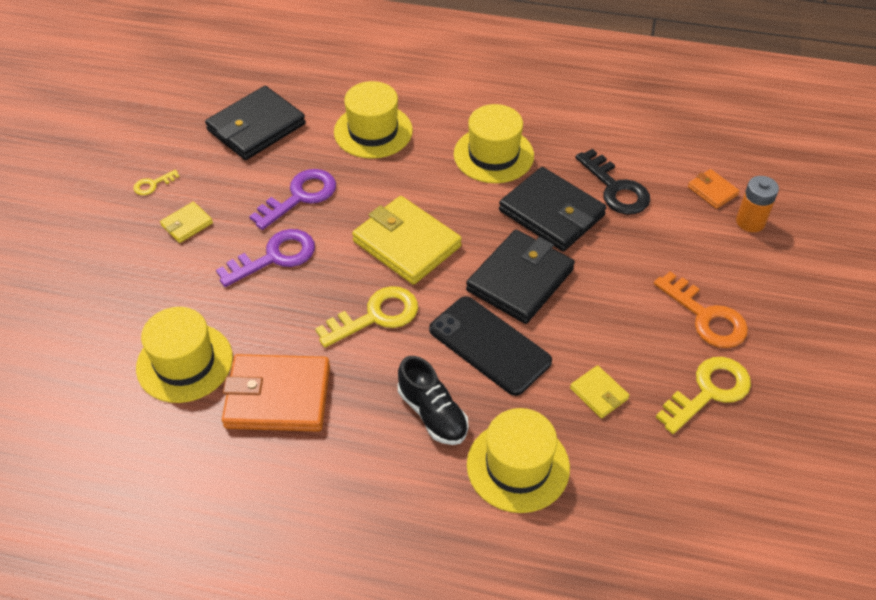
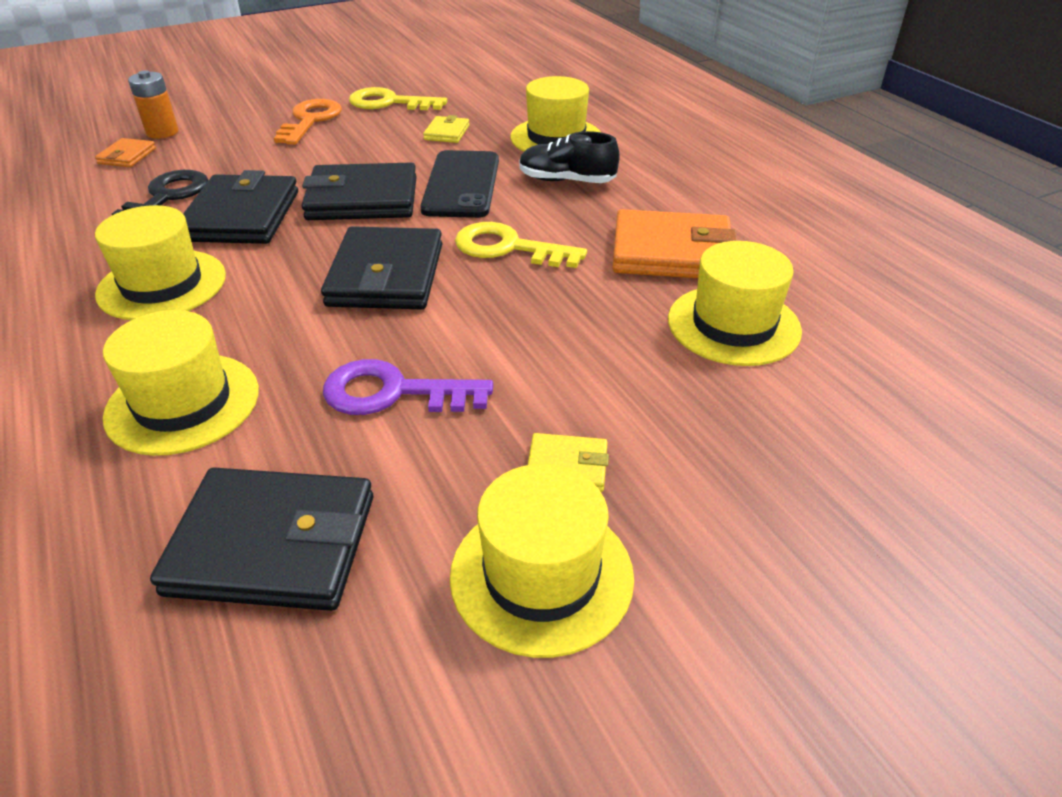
camera: 130 degrees left, 10 degrees down
(153, 184) = (541, 575): yellow key -> yellow hat
(275, 257) = (519, 352): purple key -> none
(278, 396) = (671, 252): orange wallet -> orange wallet turned 45 degrees counterclockwise
(406, 244) = (386, 275): yellow wallet -> black wallet
(432, 413) = (566, 181): black shoe -> black shoe turned 90 degrees counterclockwise

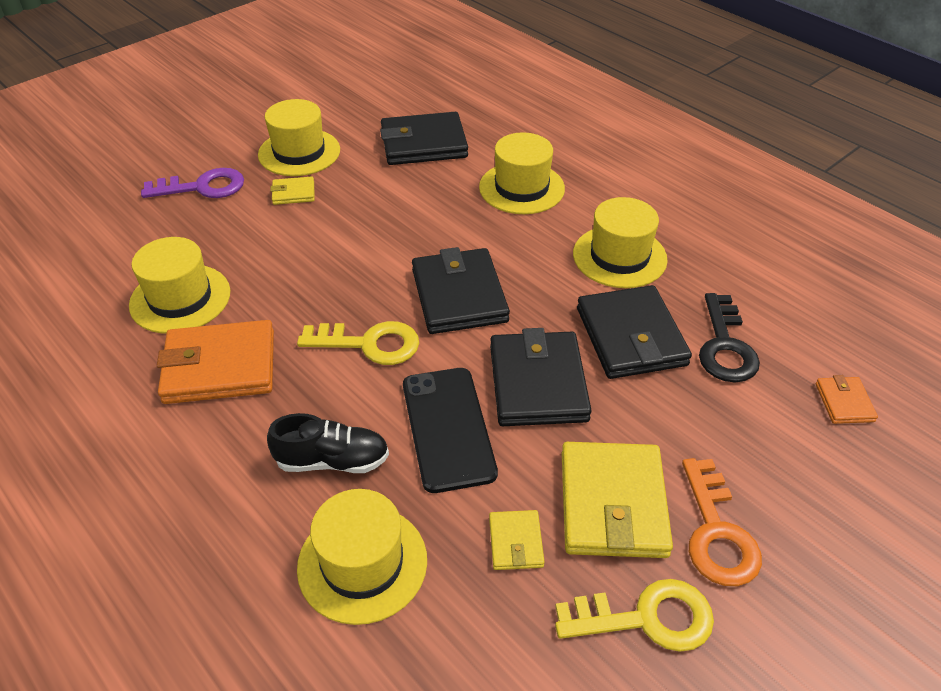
camera: 165 degrees right, 5 degrees up
(162, 132) = (866, 459): orange battery -> none
(362, 199) = (538, 383): black wallet -> black wallet turned 75 degrees counterclockwise
(366, 138) = (612, 503): none -> yellow wallet
(393, 393) = (405, 213): purple key -> purple key (203, 187)

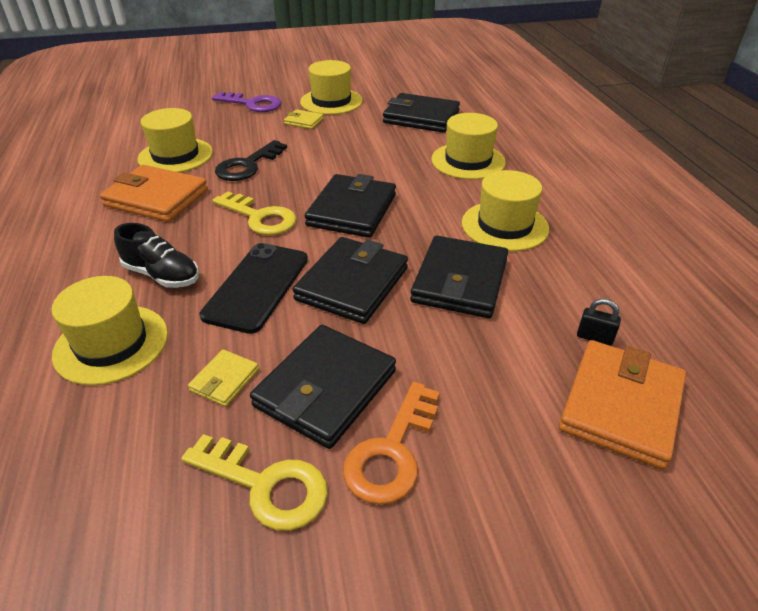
camera: 30 degrees right, 5 degrees down
(612, 503) = (325, 388): yellow wallet -> black wallet
(725, 346) = (539, 318): black key -> black key (247, 166)
(780, 346) = (594, 337): none -> black padlock
(844, 402) = (621, 406): orange wallet -> orange wallet, size x2.08

